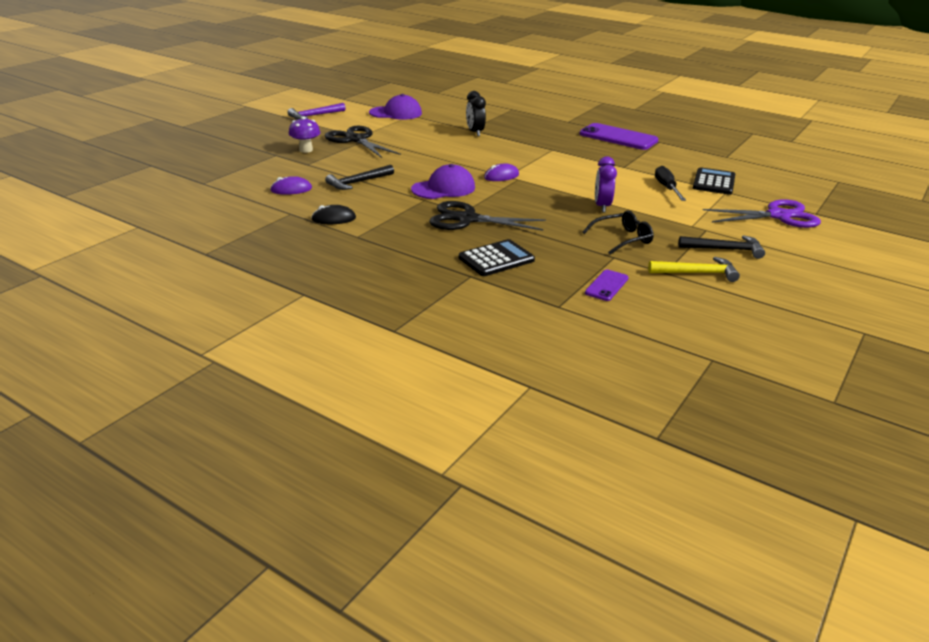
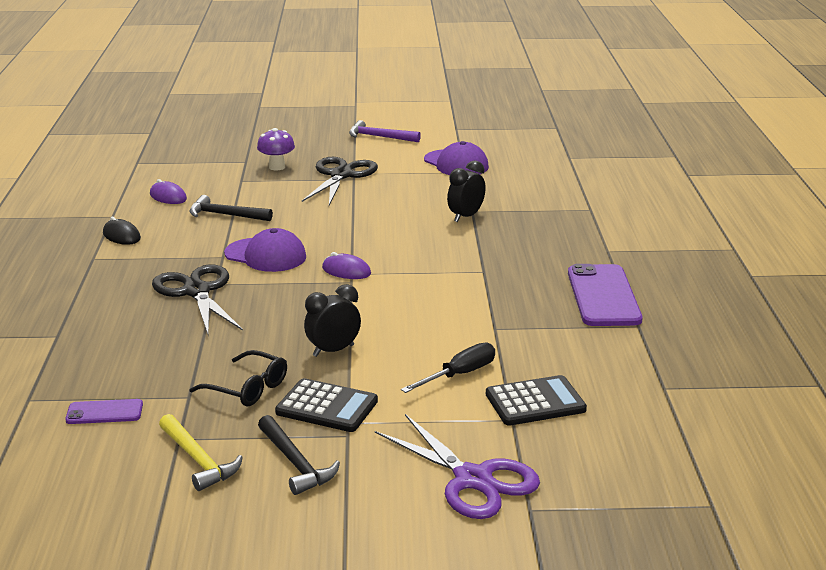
camera: 55 degrees right, 5 degrees down
(496, 259) = (111, 336): black calculator -> black calculator (327, 407)
(602, 206) = (333, 351): purple clock -> black clock

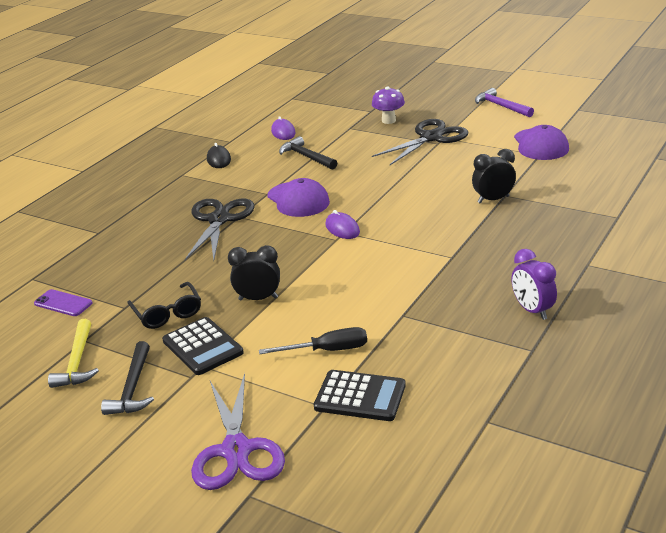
camera: 35 degrees right, 5 degrees up
(603, 296) = (532, 310): purple phone -> purple clock

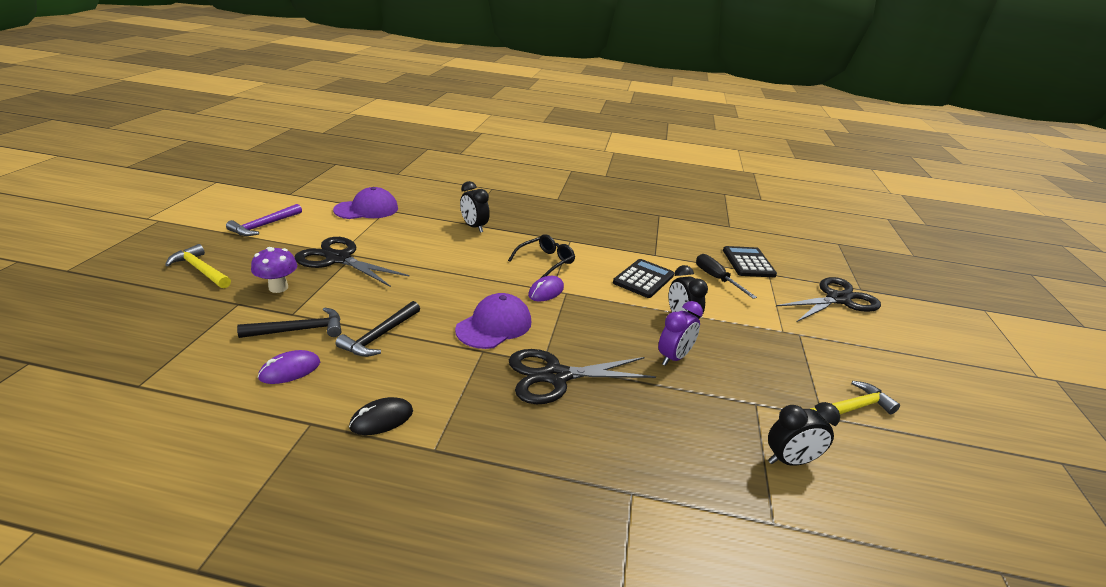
camera: 115 degrees left, 0 degrees up
(63, 303) = (789, 461): purple phone -> black clock
(132, 388) = (841, 361): black hammer -> black hammer (299, 330)
(167, 313) = (740, 369): black glasses -> black glasses (545, 262)
(202, 347) = (763, 336): black calculator -> black calculator (643, 279)
(236, 450) = (837, 299): purple scissors -> black scissors
(424, 95) = (201, 270): none -> yellow hammer
(532, 310) = (619, 214): purple clock -> purple clock (673, 357)

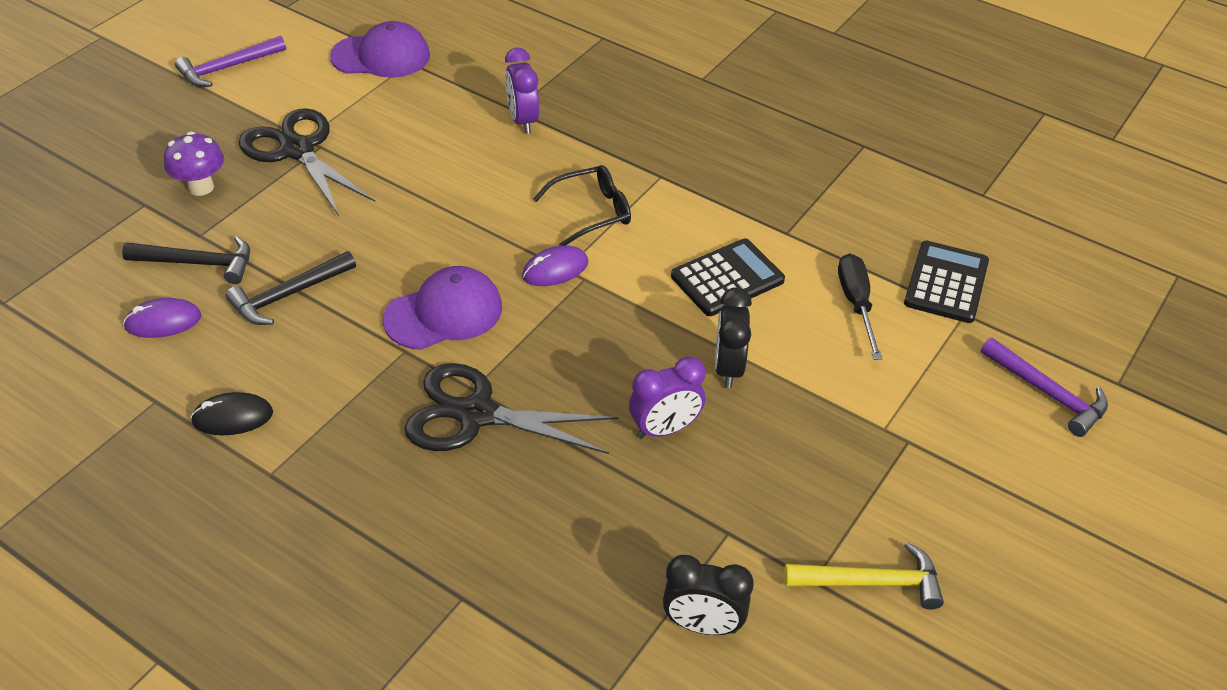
camera: 25 degrees right, 15 degrees up
(201, 270) = (122, 137): yellow hammer -> none
(474, 227) = (523, 121): black clock -> purple clock
(837, 299) = (1047, 393): black scissors -> purple hammer

